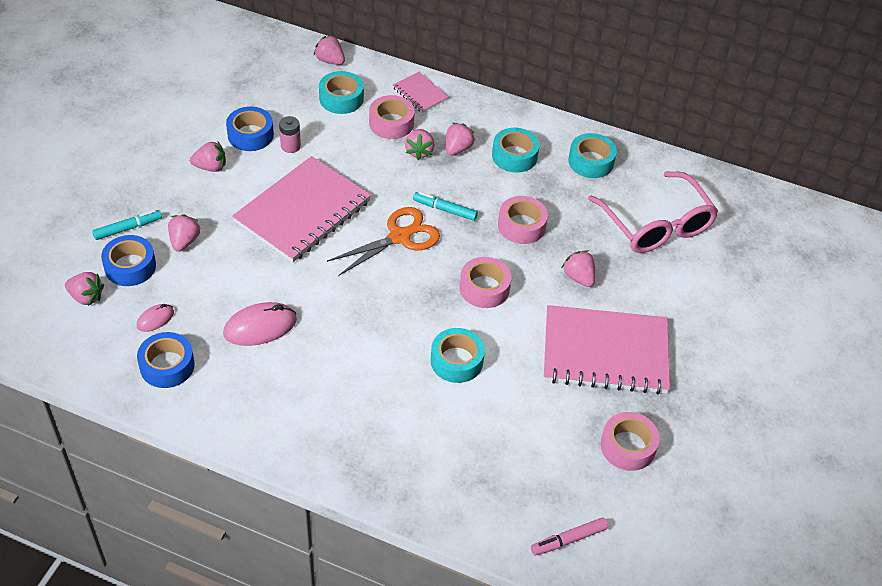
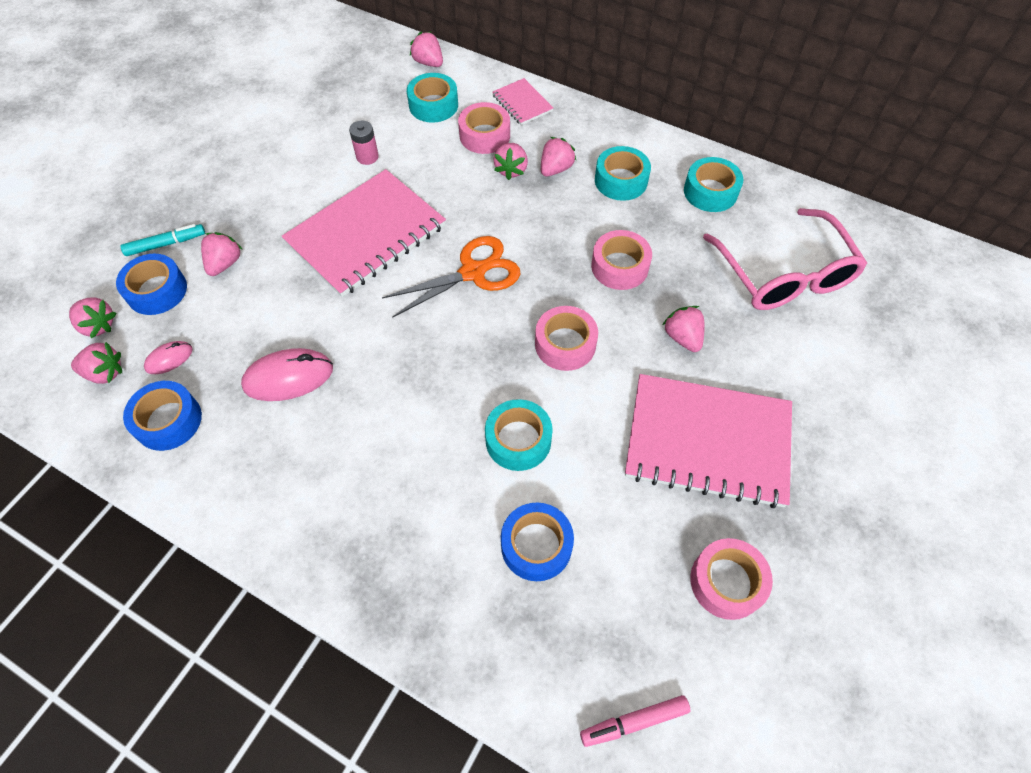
camera: 10 degrees right, 10 degrees up
(210, 167) = (274, 177): pink strawberry -> pink strawberry (105, 373)
(250, 135) = (325, 142): blue tape -> blue tape (536, 545)
(445, 210) = (531, 242): turquoise marker -> none

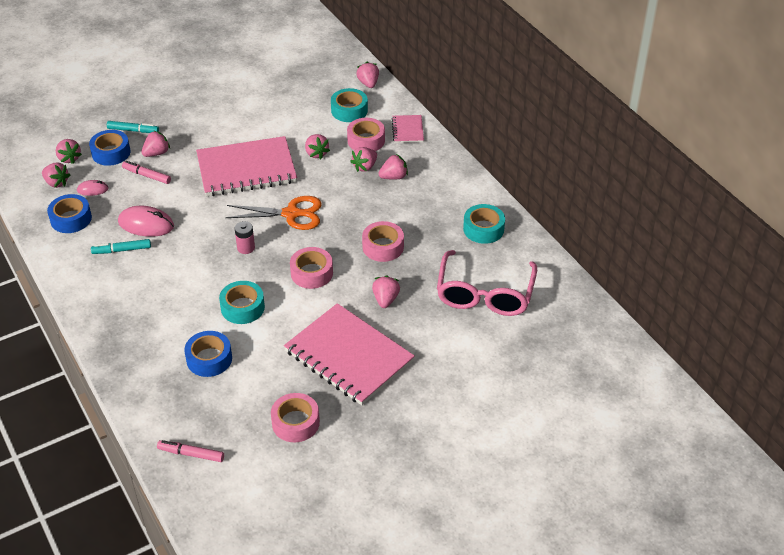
camera: 30 degrees right, 15 degrees down
(235, 303) = (146, 176): none -> pink marker
(282, 435) = (122, 250): none -> turquoise marker
(367, 157) = (283, 126): pink battery -> pink battery (246, 248)
(438, 177) = (316, 153): none -> pink strawberry
(621, 180) = (430, 200): turquoise tape -> none

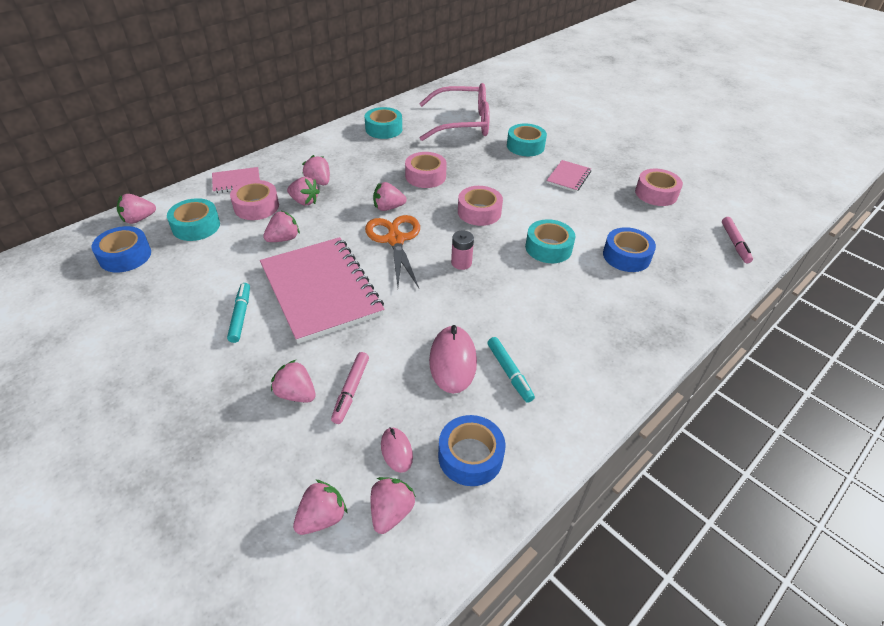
camera: 105 degrees left, 0 degrees up
(111, 153) = (300, 456): blue tape -> blue tape (125, 256)
(133, 130) = (237, 444): turquoise marker -> turquoise marker (240, 316)
(349, 356) = (568, 177): pink notebook -> pink notebook, size x0.46
(385, 299) = (493, 167): pink strawberry -> pink strawberry (388, 207)
(422, 337) = (525, 146): none -> turquoise tape

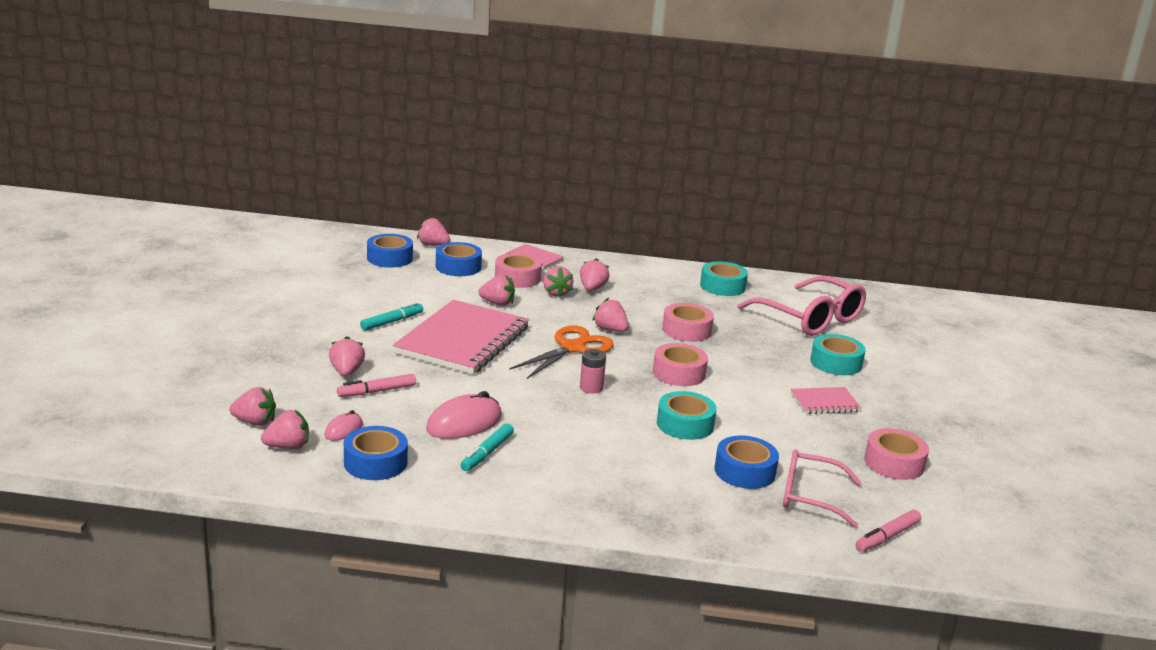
camera: 50 degrees right, 20 degrees down
(196, 226) = (458, 267): turquoise tape -> blue tape
(673, 247) = (810, 496): none -> pink glasses

